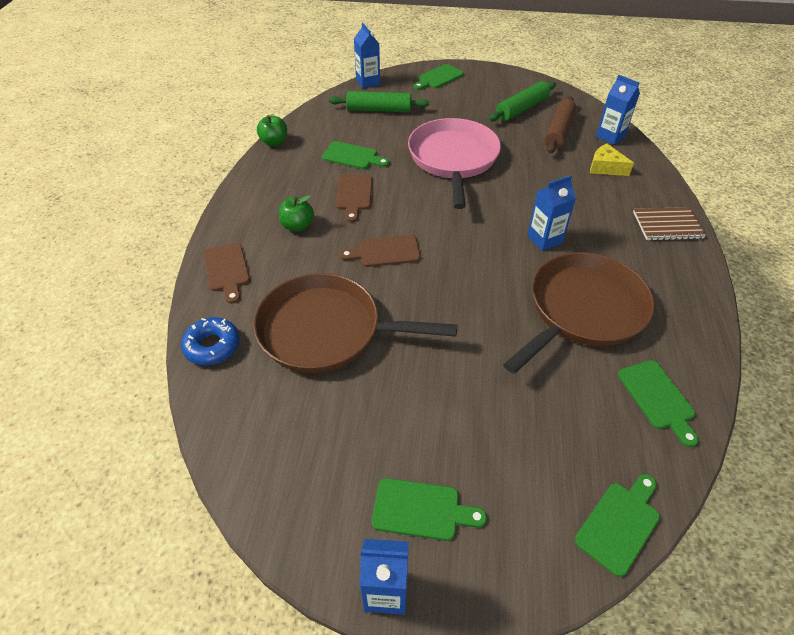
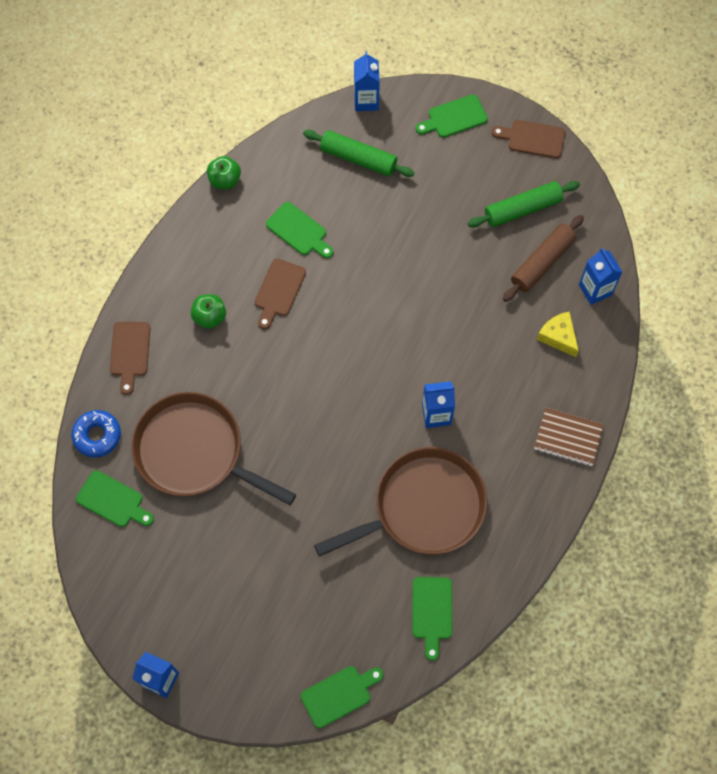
camera: 20 degrees right, 20 degrees up
(385, 251) = (279, 378): brown cutting board -> brown cutting board (532, 138)
(421, 510) = (206, 634): green cutting board -> green cutting board (113, 501)
(453, 159) = (403, 269): pink pan -> none

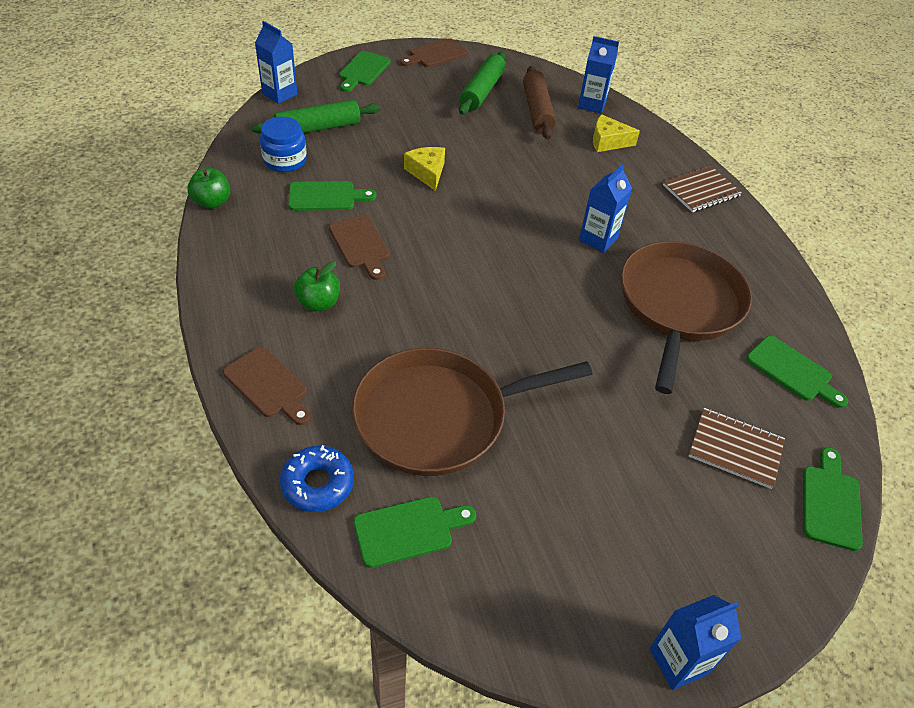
camera: 50 degrees left, 20 degrees down
(305, 175) = (285, 160): none -> blue jar
(329, 619) = (735, 449): none -> brown notebook
(388, 261) = (427, 172): none -> yellow cheese

